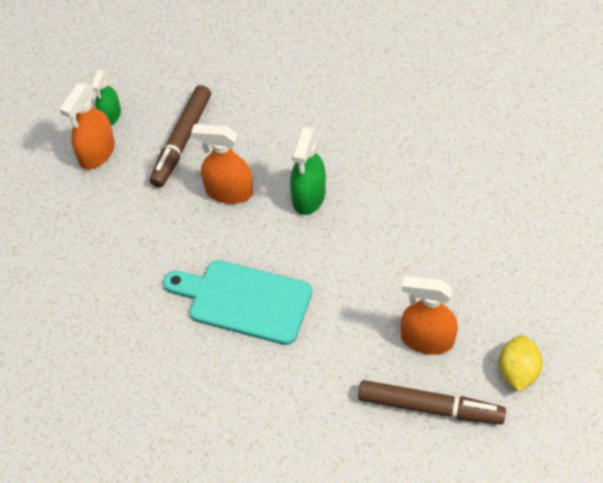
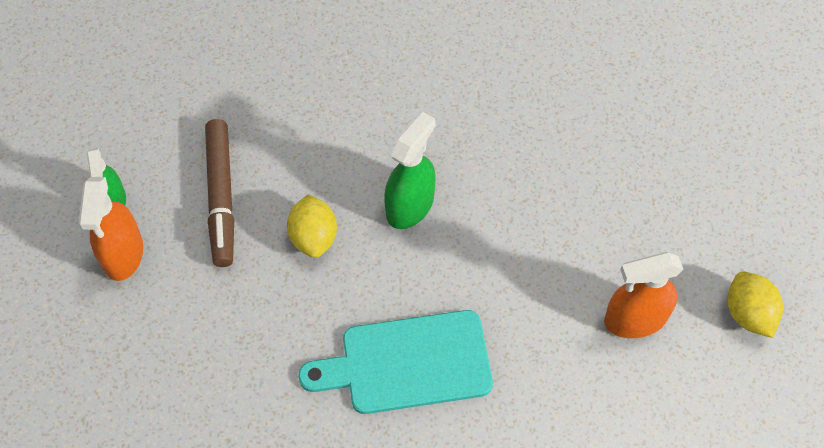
camera: 30 degrees left, 5 degrees up
(229, 192) = (313, 237): orange spray bottle -> yellow lemon
(308, 197) = (410, 206): green spray bottle -> green spray bottle turned 135 degrees counterclockwise
(429, 407) = (681, 397): brown marker -> none

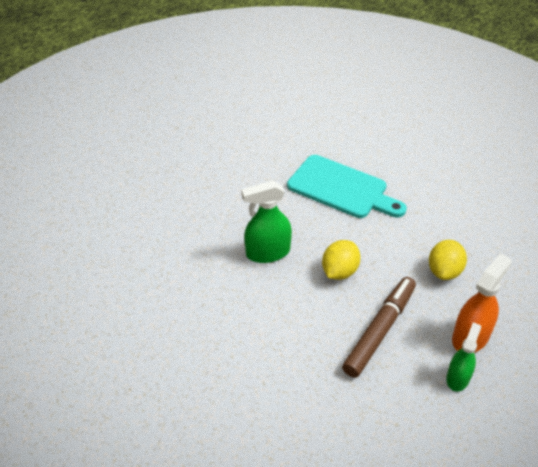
camera: 140 degrees left, 15 degrees down
(635, 319) = (214, 143): orange spray bottle -> none
(748, 314) = (164, 118): yellow lemon -> yellow lemon (444, 271)

